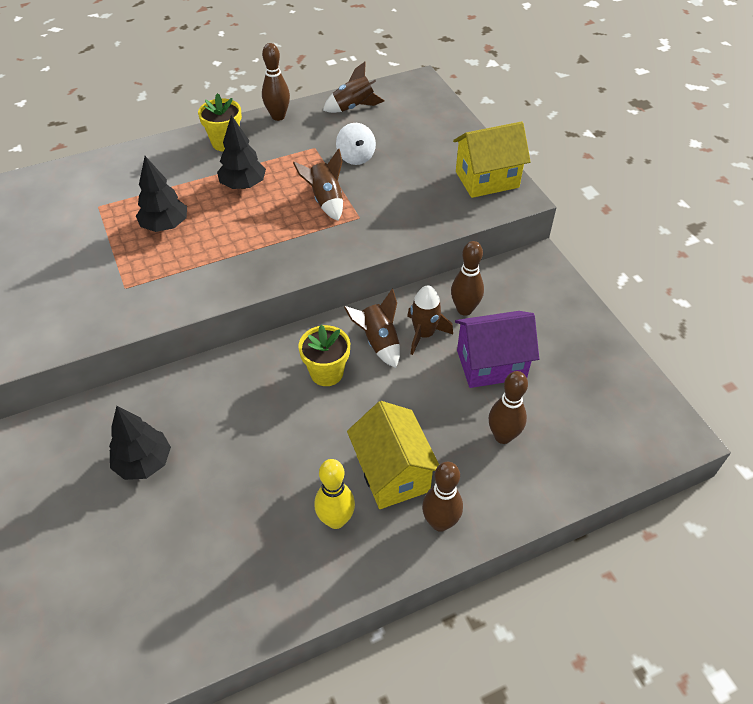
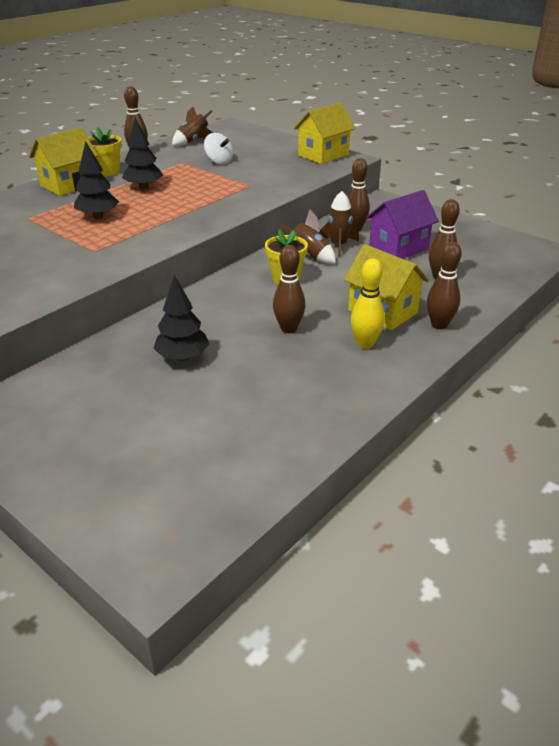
camera: 25 degrees left, 15 degrees down
(172, 157) = (69, 185): none -> yellow house
(273, 460) = (288, 329): none -> brown bowling pin
(326, 200) = (217, 183): brown rocket -> none

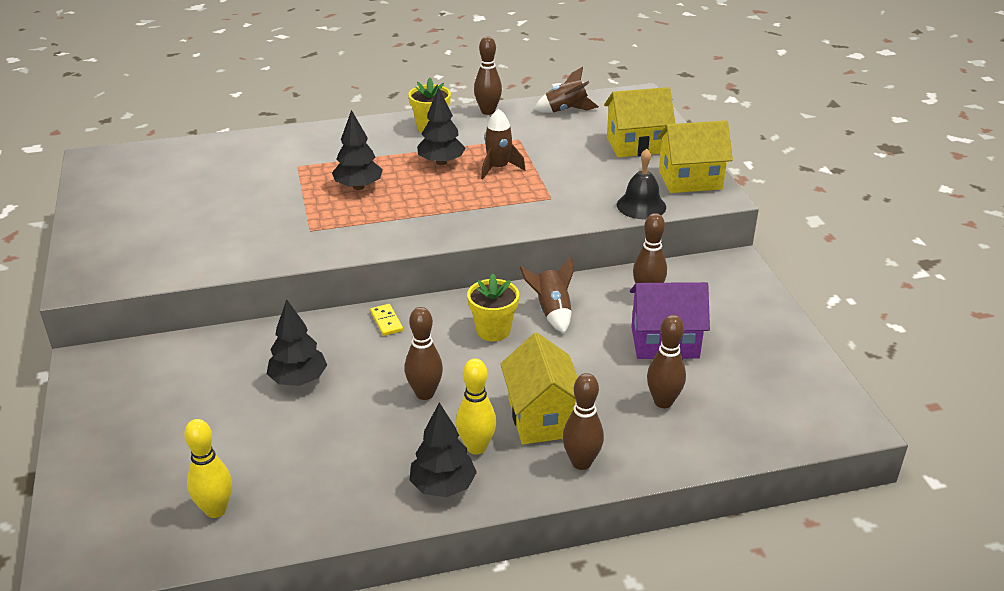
camera: 35 degrees right, 0 degrees up
(69, 185) = (376, 134): yellow house -> yellow house (636, 145)
(203, 299) = (386, 321): none -> yellow domino
(219, 161) = (559, 150): white spinning top -> none
(229, 466) = (215, 510): none -> yellow bowling pin
(313, 174) = (641, 206): none -> black bell
(338, 245) = (600, 310): brown rocket -> brown rocket (498, 168)
(375, 374) = (443, 486): none -> black tree

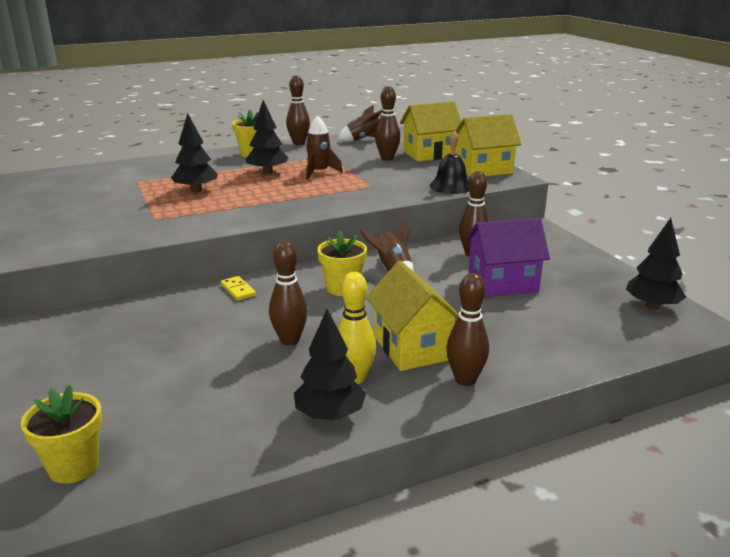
camera: 10 degrees left, 10 degrees down
(215, 510) = (73, 466): yellow bowling pin -> yellow flower pot
(298, 380) = (156, 341): black tree -> black tree (652, 306)
(663, 402) = (522, 325): brown bowling pin -> brown bowling pin (387, 158)

